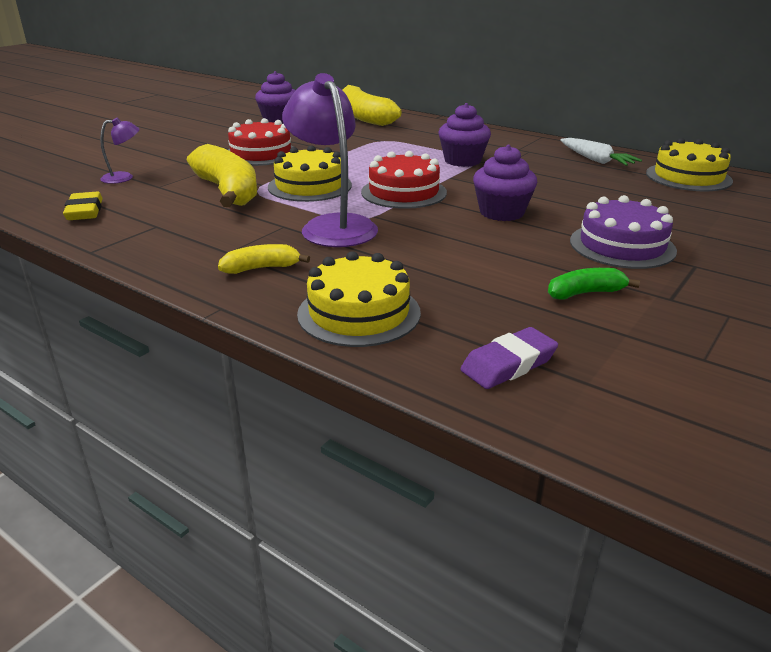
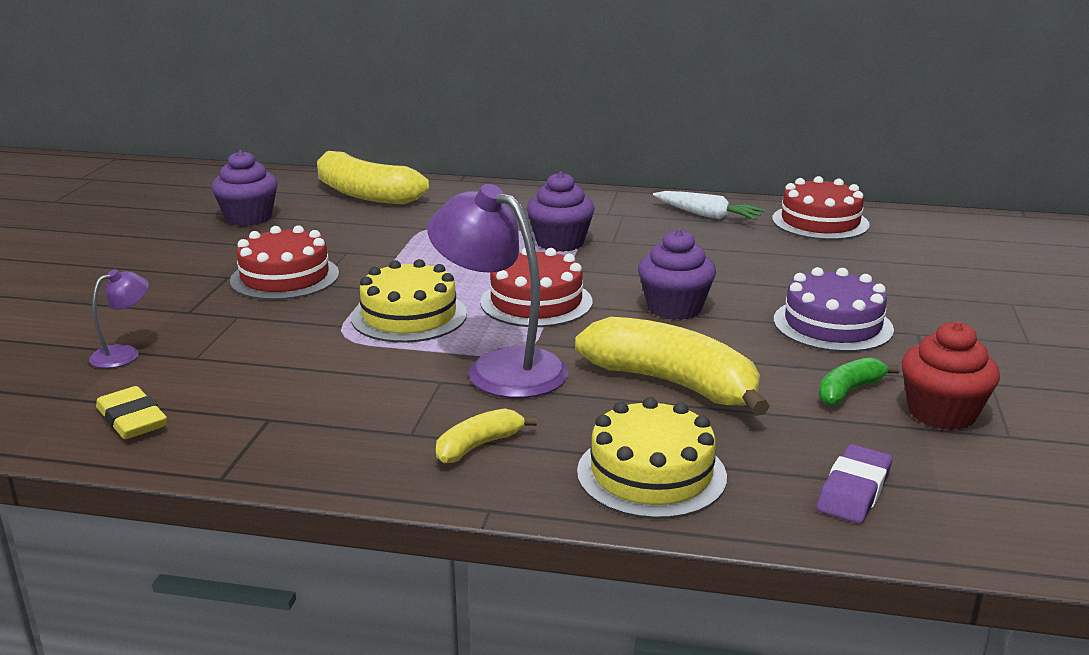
camera: 25 degrees left, 5 degrees down
(228, 191) = (307, 346): yellow banana -> yellow banana (673, 383)
(654, 327) = (941, 413): none -> red cupcake
(688, 177) = (820, 222): yellow cake -> red cake

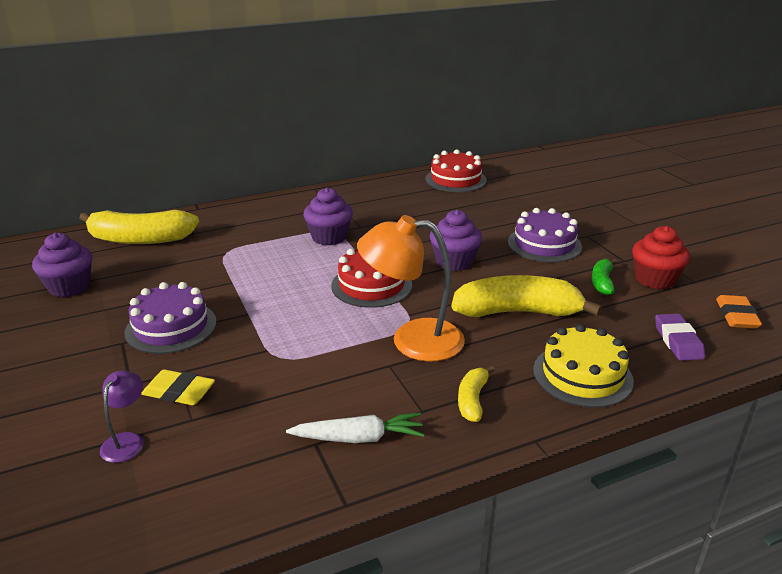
camera: 35 degrees left, 5 degrees up
(132, 420) = (214, 492): yellow eraser -> yellow eraser (179, 392)
(285, 277) = (171, 327): red cake -> purple cake
(409, 316) = (304, 325): yellow cake -> none
(501, 367) = (412, 340): purple lamp -> orange lamp
(707, 215) = (390, 192): white carrot -> white carrot (359, 438)
(1008, 498) = (736, 316): none -> orange eraser

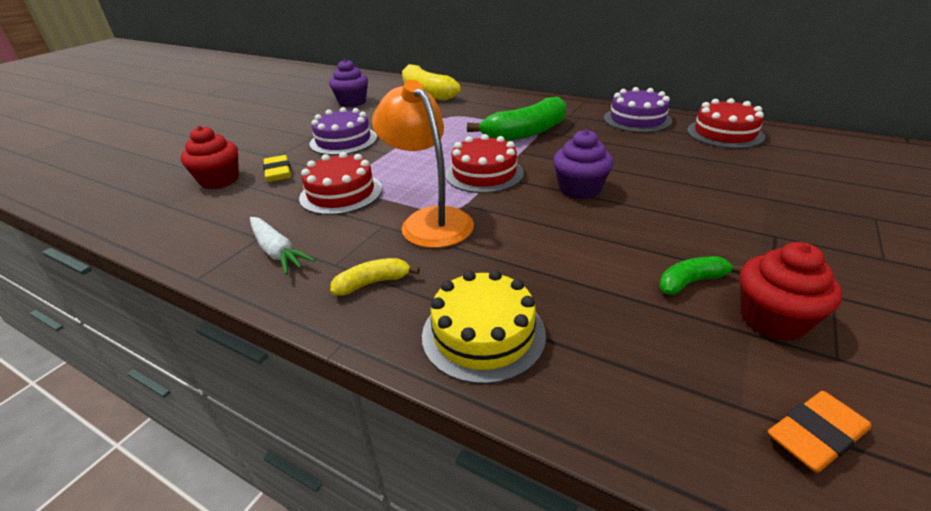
camera: 55 degrees right, 5 degrees up
(127, 441) = (219, 180): purple lamp -> red cupcake
(295, 367) = (341, 193): none -> red cake
(329, 237) = (526, 133): purple cupcake -> green banana
(518, 312) = (545, 252): yellow banana -> none
(544, 244) = (701, 218): purple cake -> purple cake (637, 119)
(678, 341) = (653, 390): purple eraser -> none

